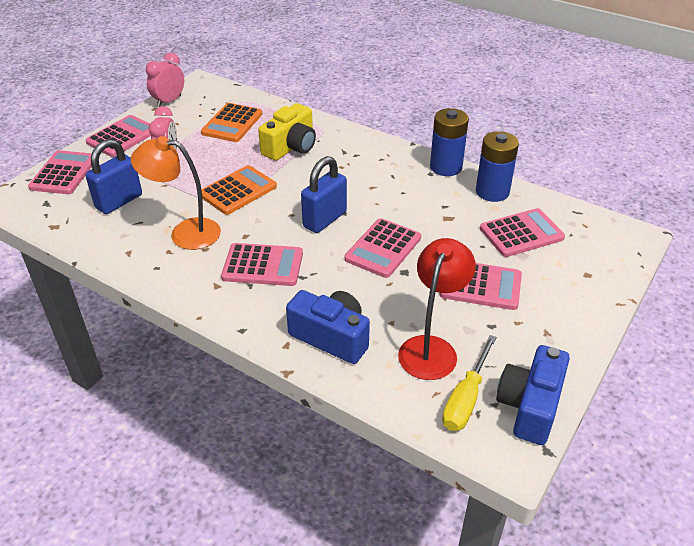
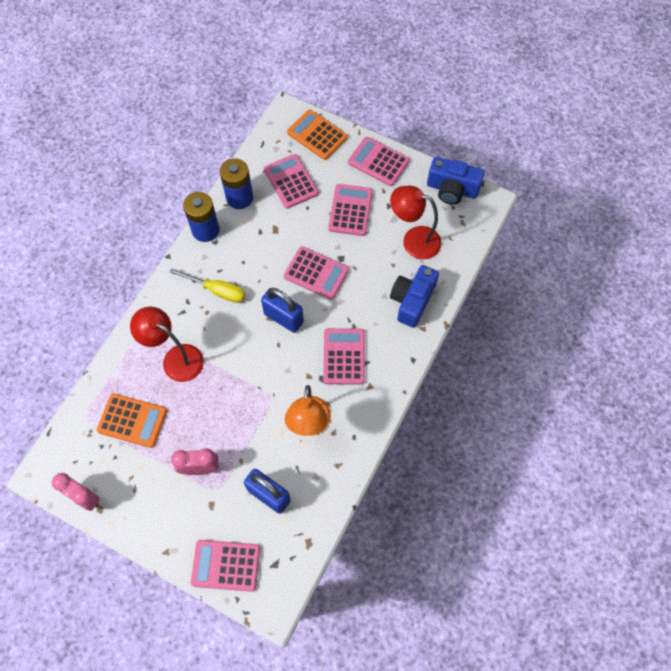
camera: 95 degrees left, 25 degrees up
(122, 137) = (158, 527): pink calculator -> pink calculator (378, 162)
(238, 191) = (247, 393): orange calculator -> orange calculator (317, 135)
(291, 147) = (176, 358): yellow camera -> red lamp
(466, 398) = (451, 222): yellow screwdriver -> yellow screwdriver (217, 290)

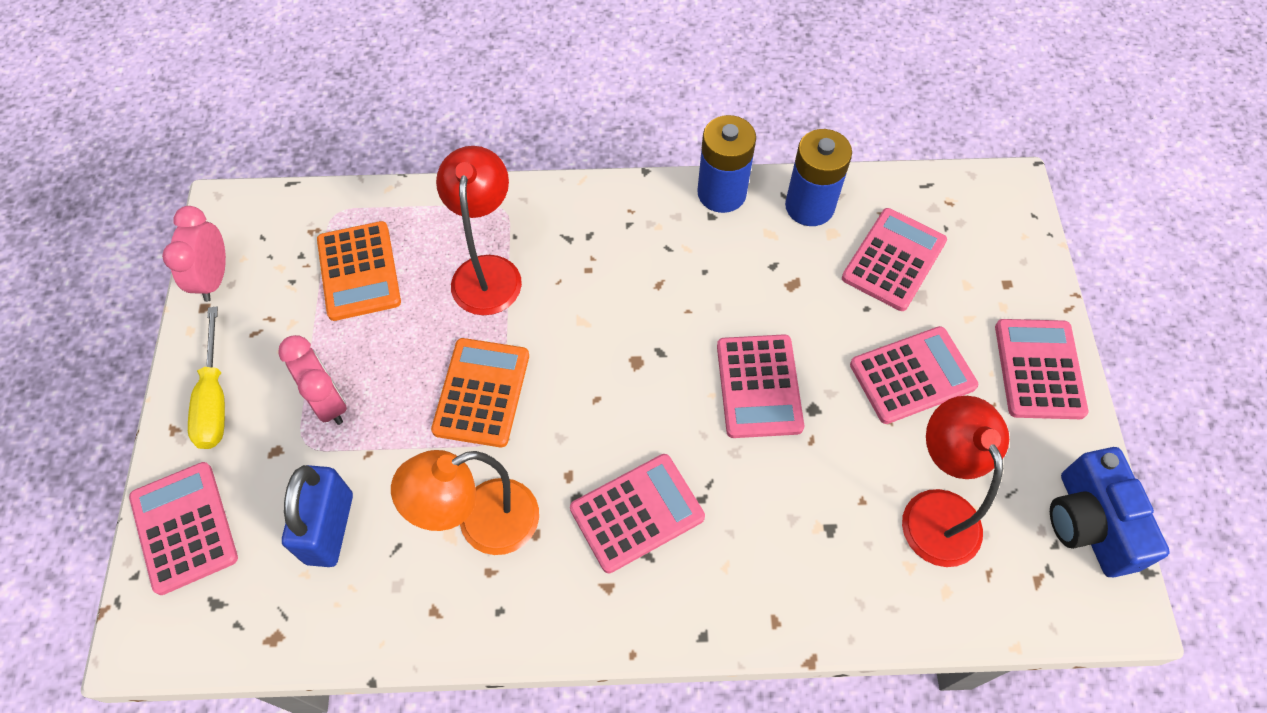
camera: 60 degrees right, 5 degrees down
(217, 290) = (632, 263): yellow screwdriver -> yellow screwdriver (214, 399)
(283, 318) = (647, 381): blue padlock -> none
(317, 135) = (1008, 250): orange calculator -> orange calculator (482, 392)
(412, 301) = (816, 572): blue camera -> none

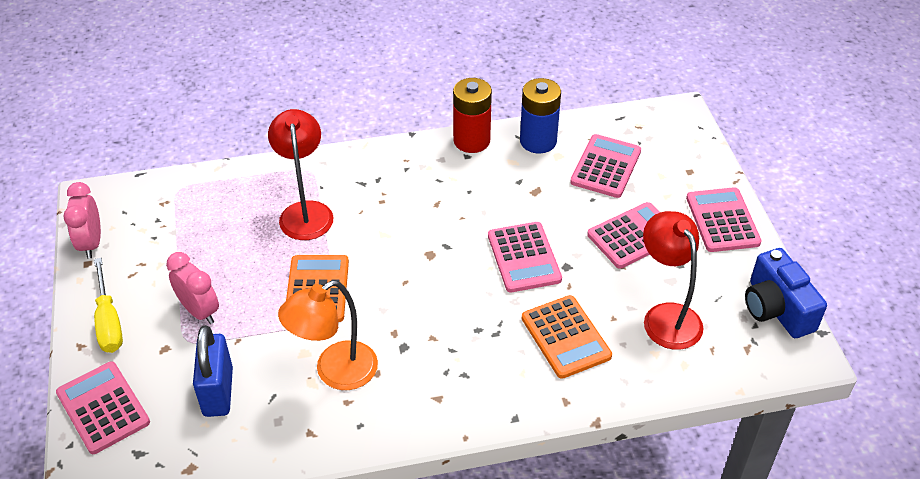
camera: 10 degrees left, 15 degrees down
(359, 271) = (205, 224): orange calculator -> orange calculator (565, 337)
(637, 513) = (450, 349): pink calculator -> none
(721, 193) = (471, 140): blue battery -> red battery

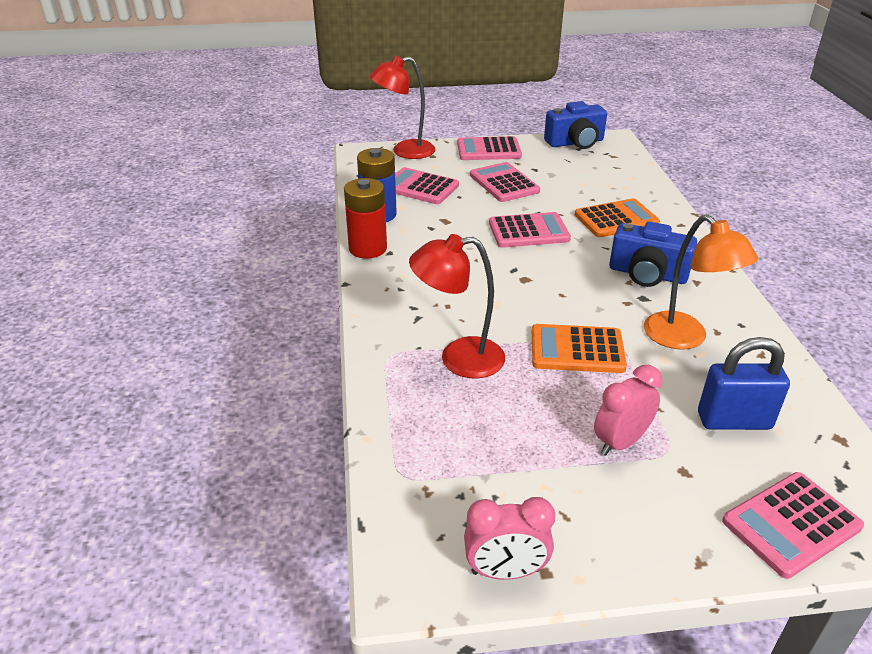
camera: 85 degrees left, 10 degrees down
(109, 321) = (652, 533): yellow screwdriver -> none
(448, 355) = (647, 274): none -> blue camera
(666, 316) = (588, 179): red lamp -> red lamp (404, 151)

